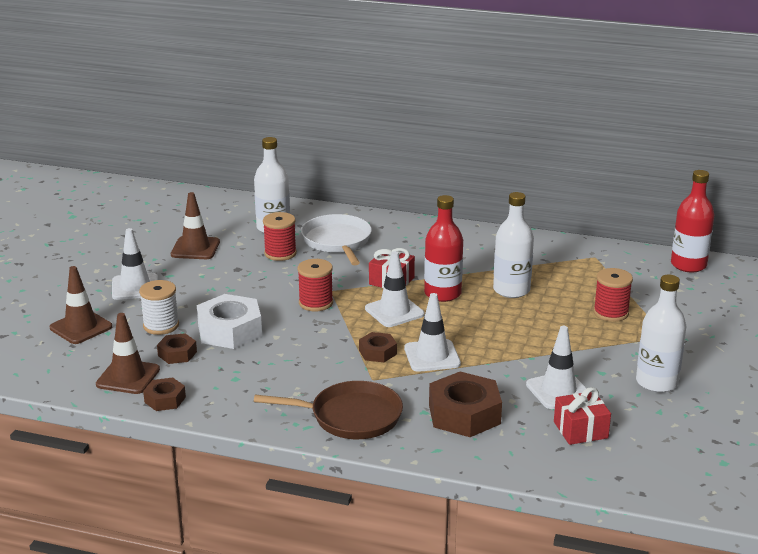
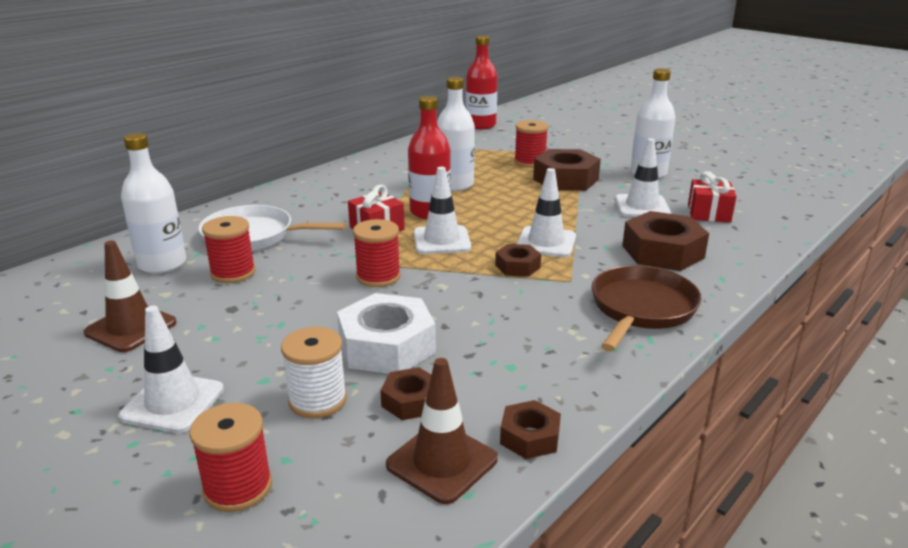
camera: 65 degrees left, 0 degrees up
(81, 327) = (238, 487): brown traffic cone -> red spool
(585, 340) = (565, 179): none -> brown nut

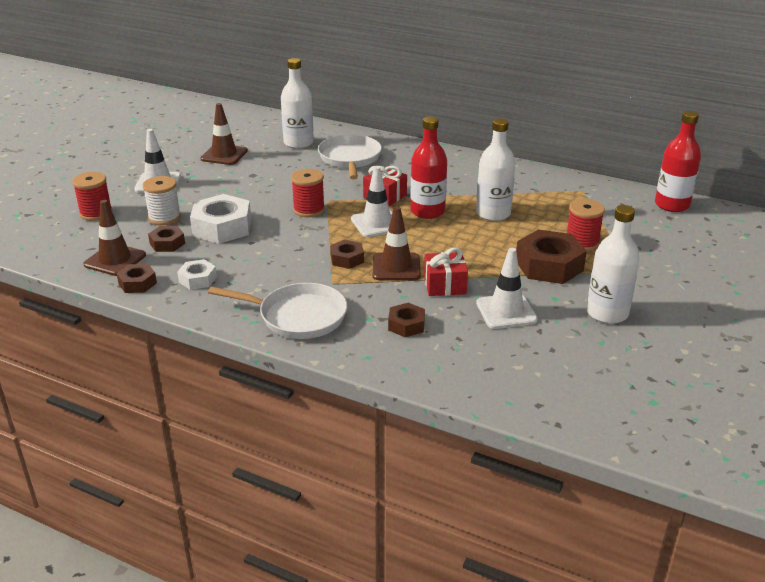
camera: 75 degrees right, 5 degrees up
(233, 273) = (295, 165): red spool -> none
(534, 377) = (198, 279): none -> white nut
(546, 242) = (396, 267): white traffic cone -> brown traffic cone
(641, 309) = (298, 316): brown pan -> white pan
(662, 252) = (406, 325): brown nut -> brown nut, size x0.54
(709, 213) = (515, 352): red gift -> red gift (444, 285)

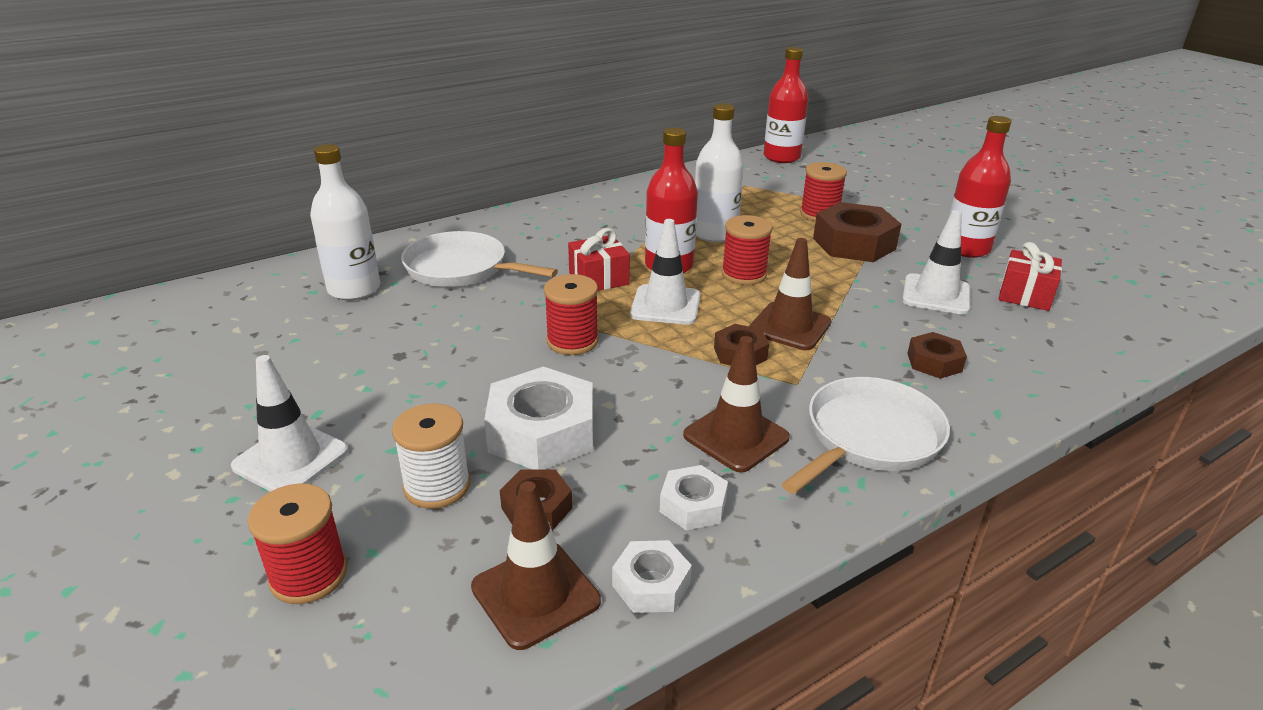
camera: 60 degrees left, 0 degrees up
(137, 283) = (651, 584): brown nut -> white nut
(224, 155) = (290, 361): brown traffic cone -> brown traffic cone (736, 437)
(444, 285) = (855, 310): red gift -> red gift (1025, 295)
(446, 237) = (744, 274): none -> red spool
(607, 313) = (966, 248): white bottle -> red bottle

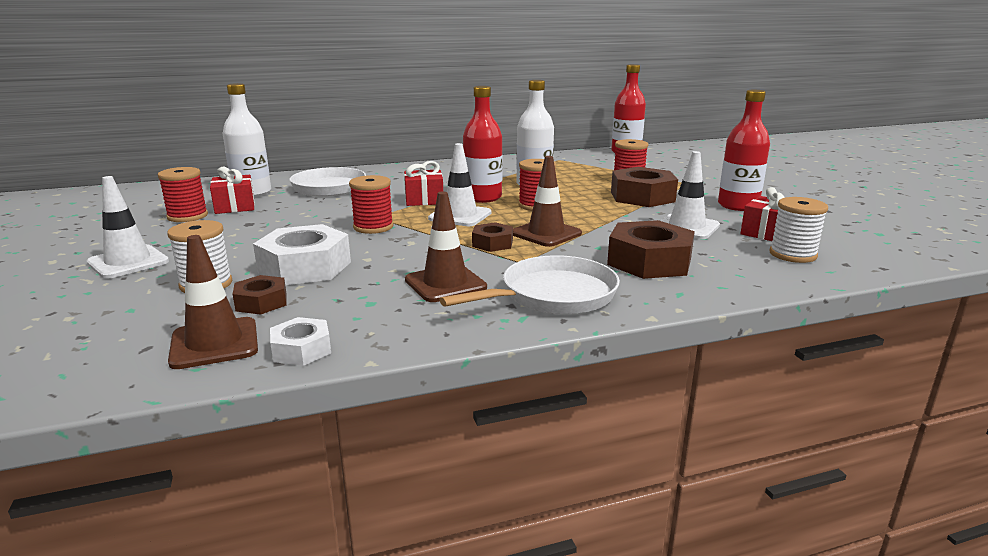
camera: 15 degrees right, 10 degrees down
(309, 575) = (79, 315): red spool -> red spool (187, 216)
(352, 322) = (235, 206): none -> red gift
(693, 505) = (376, 314): white nut -> none
(934, 362) = (649, 262): brown nut -> brown nut, size x1.85
(1070, 329) = (792, 254): none -> white spool

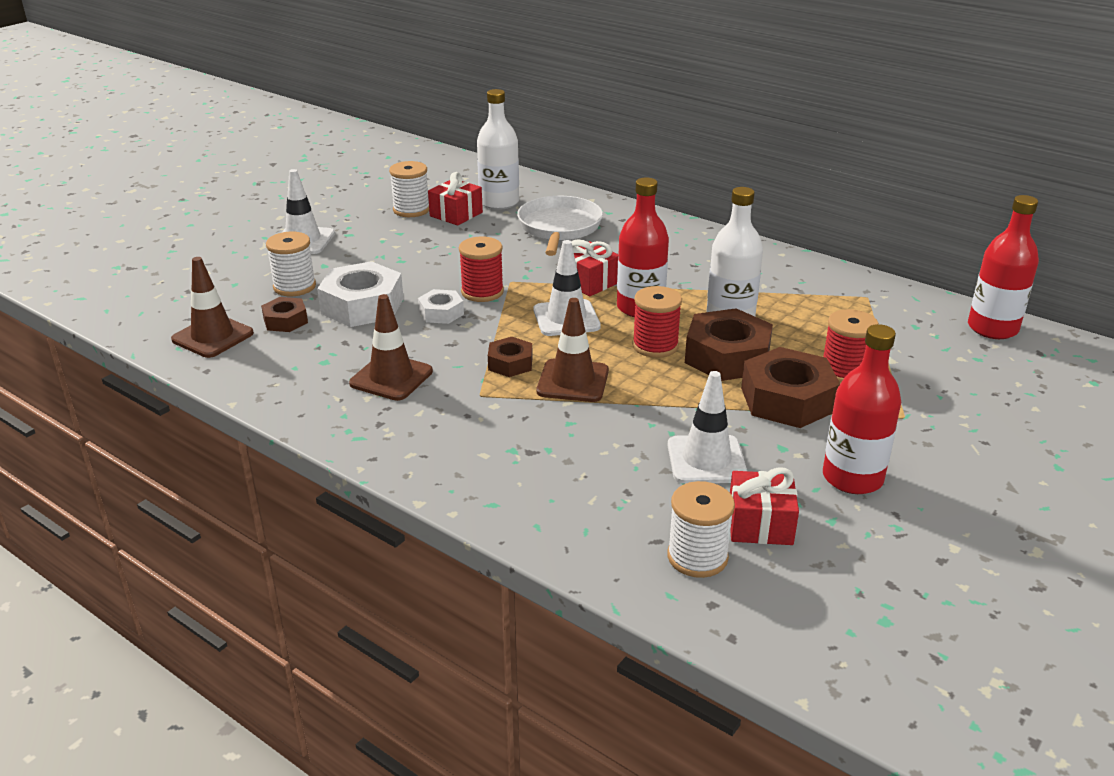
camera: 55 degrees right, 10 degrees up
(187, 216) = (411, 210): red spool -> white spool
(301, 349) = (229, 370): white nut -> white nut (441, 313)
(553, 295) = (418, 436): white pan -> none
(649, 262) = (560, 464): brown nut -> brown nut (727, 356)

